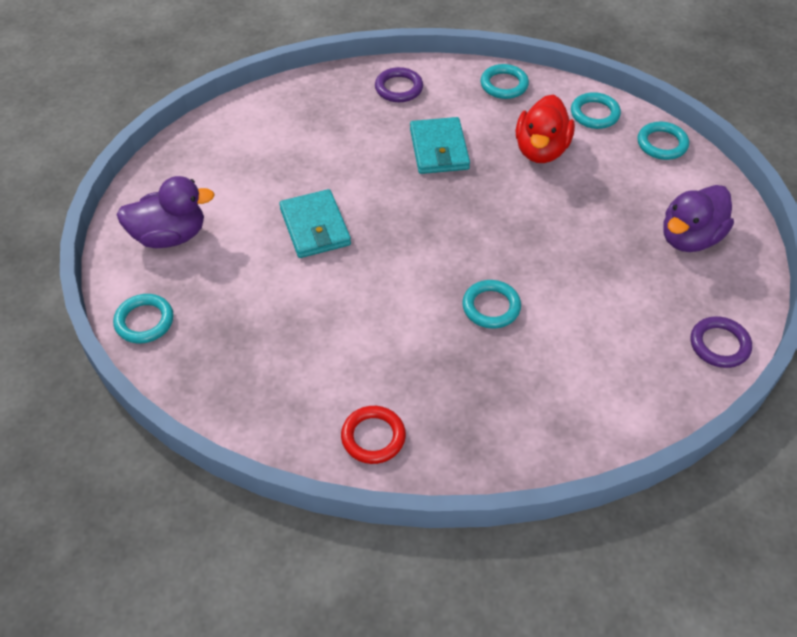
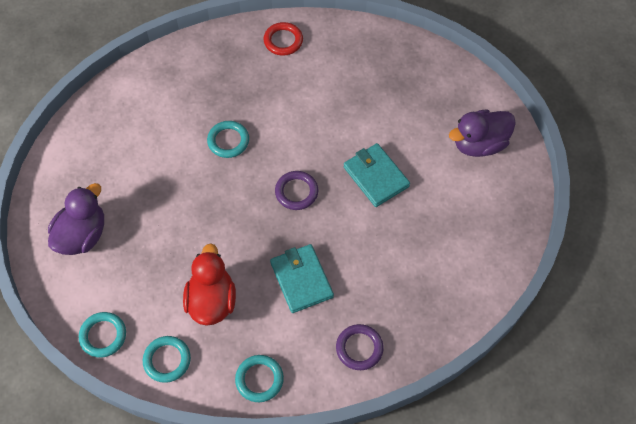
camera: 165 degrees right, 10 degrees up
(144, 321) = (458, 78): turquoise ring -> none
(719, 345) = (66, 148): purple ring -> purple ring (296, 192)

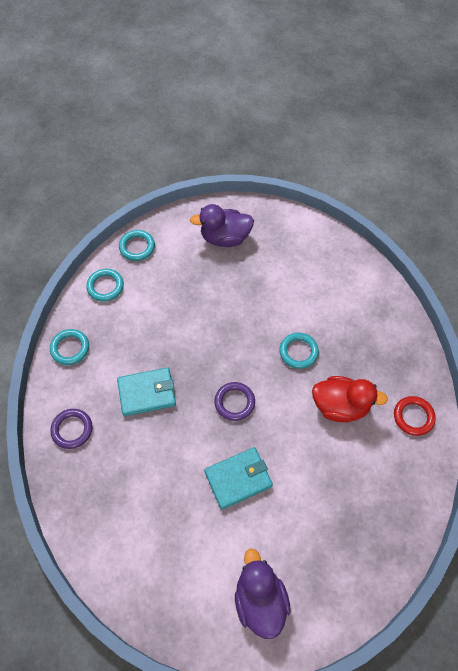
camera: 100 degrees right, 0 degrees up
(82, 235) = (225, 238): purple duck -> purple duck turned 135 degrees clockwise
(212, 300) = (146, 322): red duck -> red duck (340, 406)

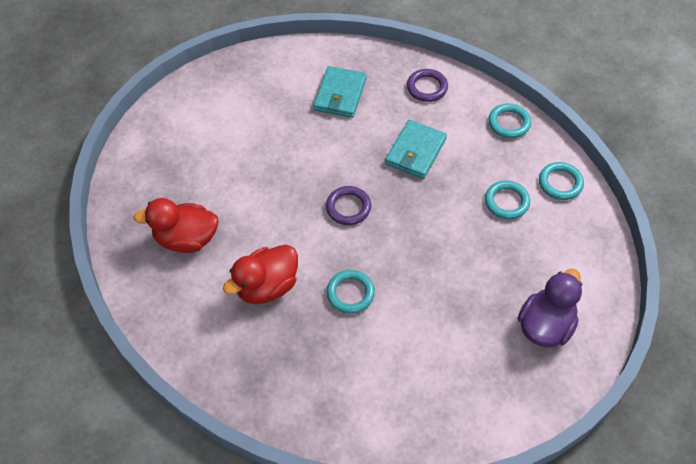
camera: 130 degrees right, 5 degrees down
(137, 247) = (593, 236): turquoise ring -> turquoise ring (506, 202)
(238, 479) = (282, 167): turquoise wallet -> turquoise wallet (340, 94)
(260, 599) = (187, 124): purple duck -> none
(357, 494) = (186, 239): none -> red duck
(413, 417) = (199, 339): red ring -> none

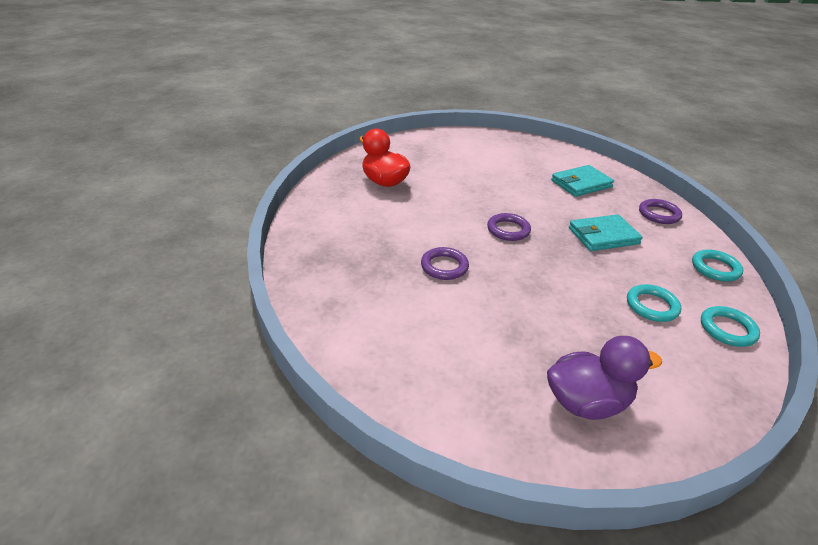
camera: 45 degrees right, 20 degrees down
(267, 286) = (396, 227): red duck -> none
(350, 293) = (444, 266): turquoise ring -> purple ring

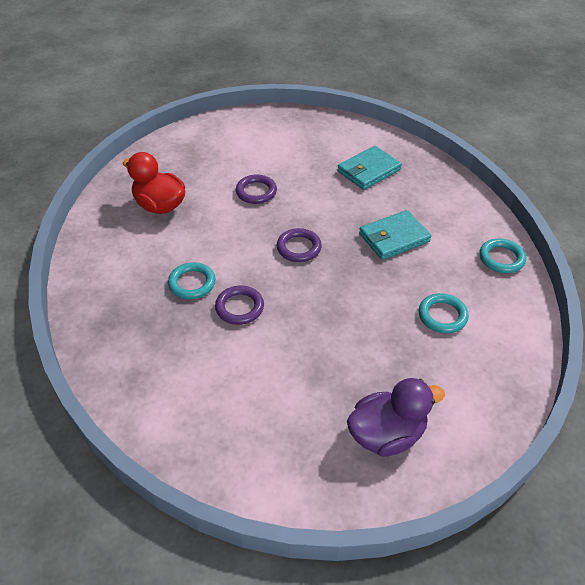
camera: 10 degrees left, 10 degrees up
(659, 214) = (448, 199): purple ring -> purple ring (256, 192)
(727, 329) = (510, 329): turquoise ring -> turquoise ring (192, 283)

